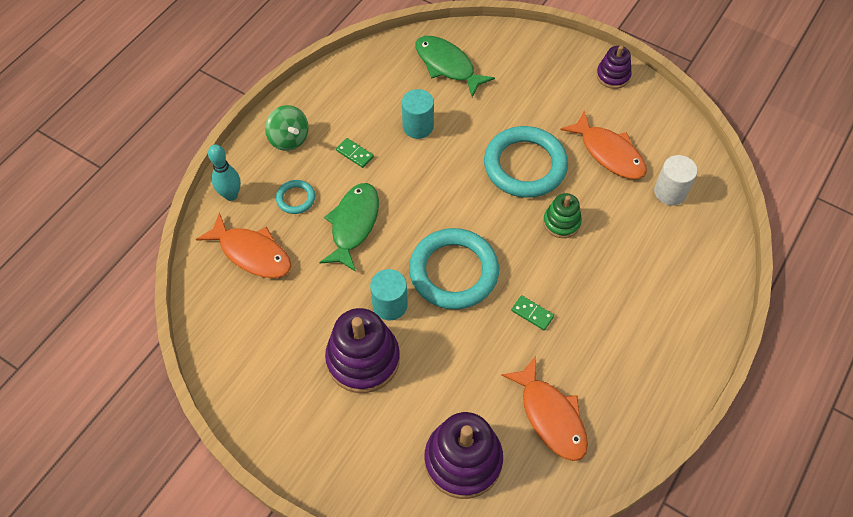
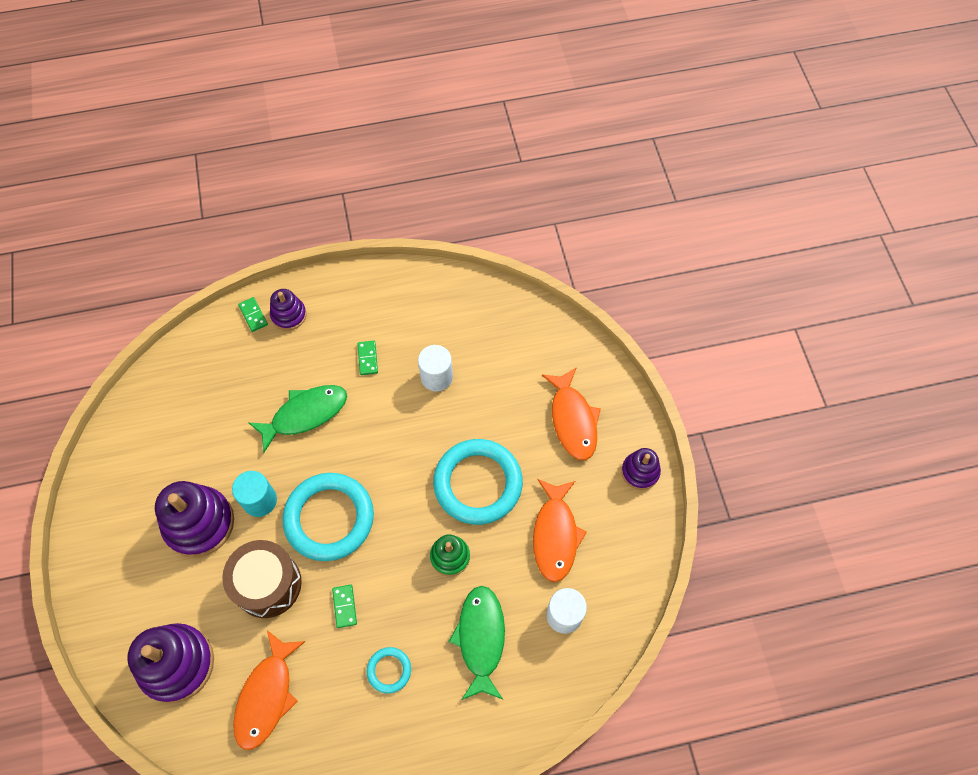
camera: 45 degrees right, 5 degrees up
(231, 195) = (253, 315): turquoise bowling pin -> green domino
(252, 253) = (219, 373): orange fish -> orange fish (573, 420)
(259, 173) = (289, 315): none -> purple stacking toy
(289, 139) = (337, 305): green spinning top -> none
(296, 198) = (290, 357): turquoise ring -> turquoise ring (389, 670)
(418, 126) = (436, 377): turquoise cylinder -> white cylinder
(447, 65) = (517, 345): green fish -> green fish (480, 638)
(463, 350) = (268, 584): none -> brown drum

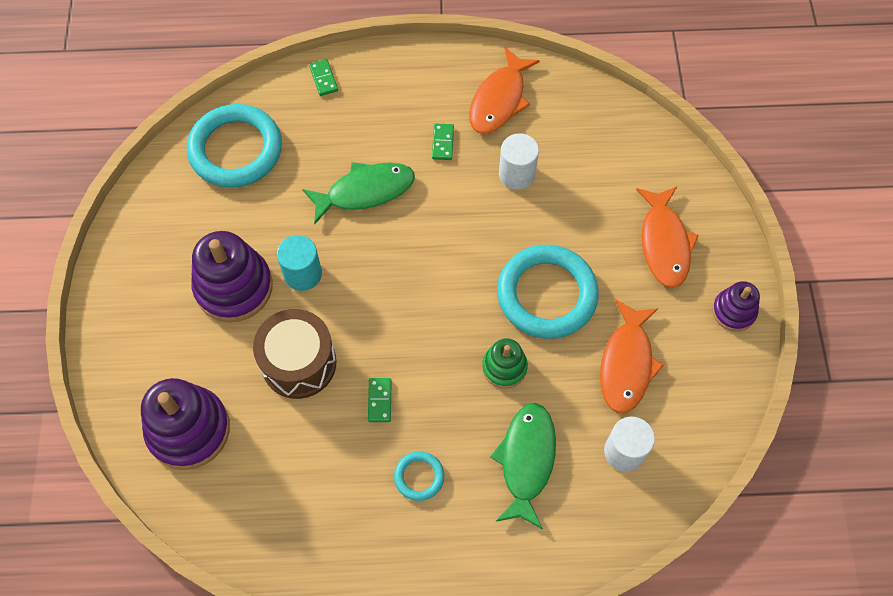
camera: 10 degrees right, 0 degrees up
(267, 696) = (281, 480): orange fish -> orange fish (499, 100)
(289, 315) = (362, 84): purple stacking toy -> none
(329, 518) = (376, 305): turquoise ring -> turquoise ring (236, 150)

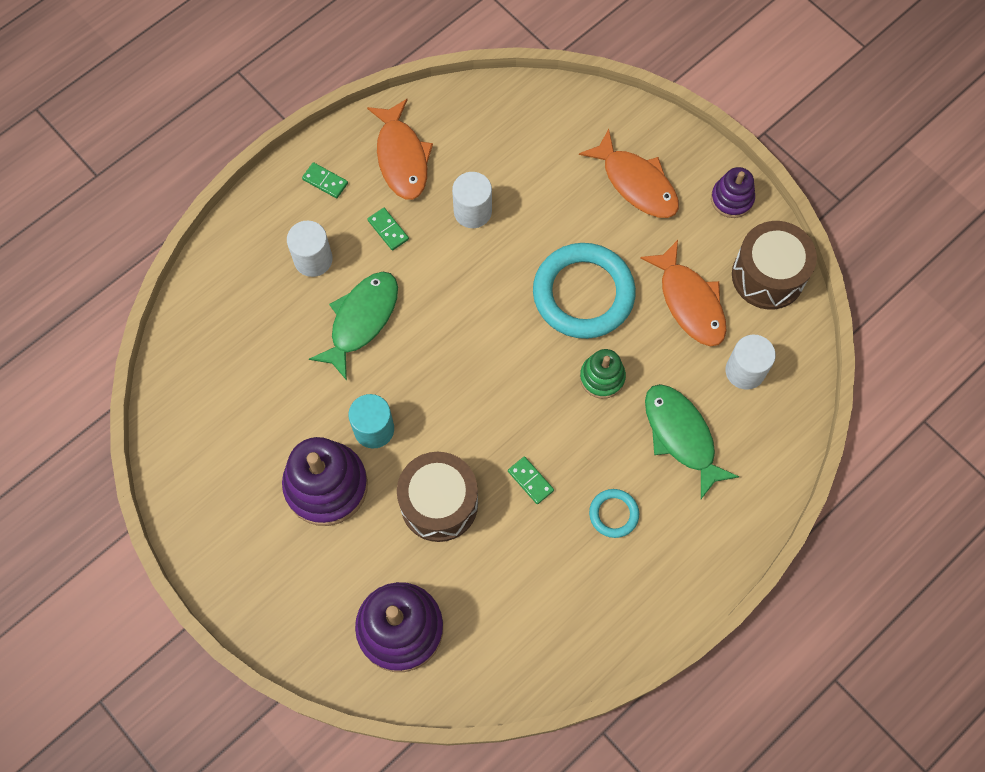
camera: 40 degrees left, 5 degrees up
(236, 150) = (214, 369): turquoise ring -> none
(324, 79) = (233, 248): green domino -> green domino (325, 181)
(371, 125) = (313, 259): none -> white cylinder
(711, 392) = (768, 275): none -> brown drum

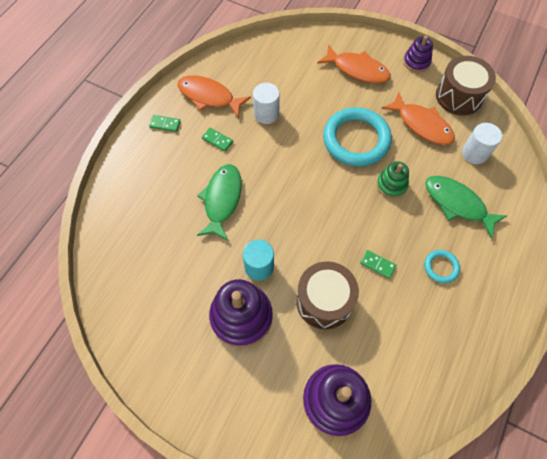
camera: 20 degrees left, 5 degrees down
(313, 259) = (175, 173): white cylinder -> none
(402, 157) = (209, 97): orange fish -> orange fish turned 150 degrees clockwise

